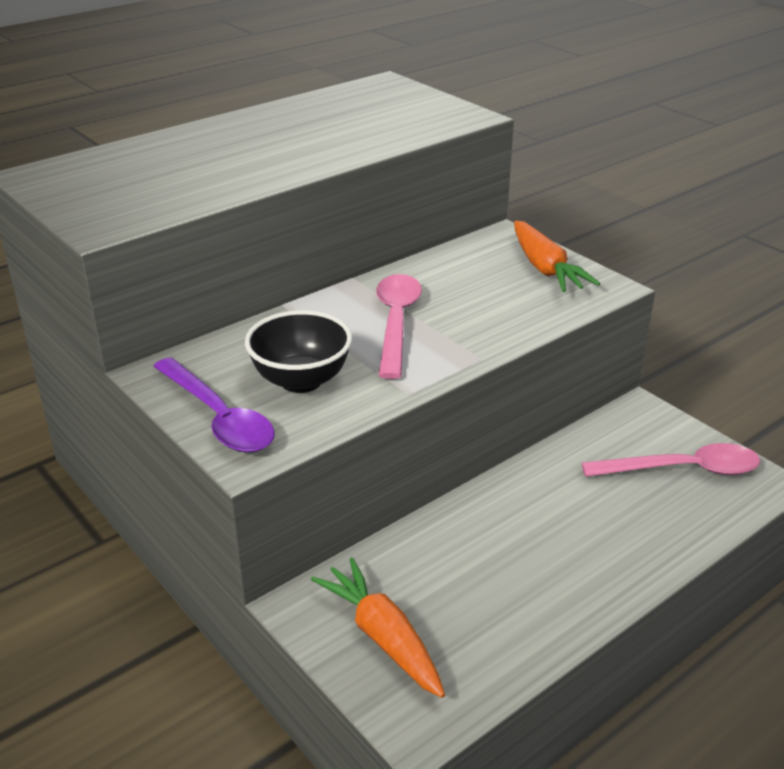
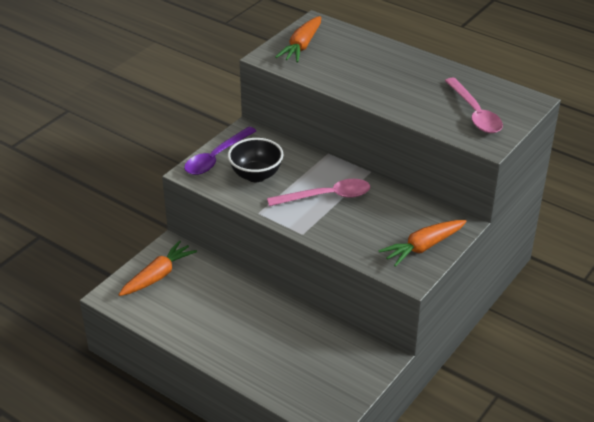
camera: 75 degrees right, 5 degrees up
(100, 194) = (301, 46): none -> orange carrot
(682, 470) = (326, 379): pink spoon -> pink spoon (475, 113)

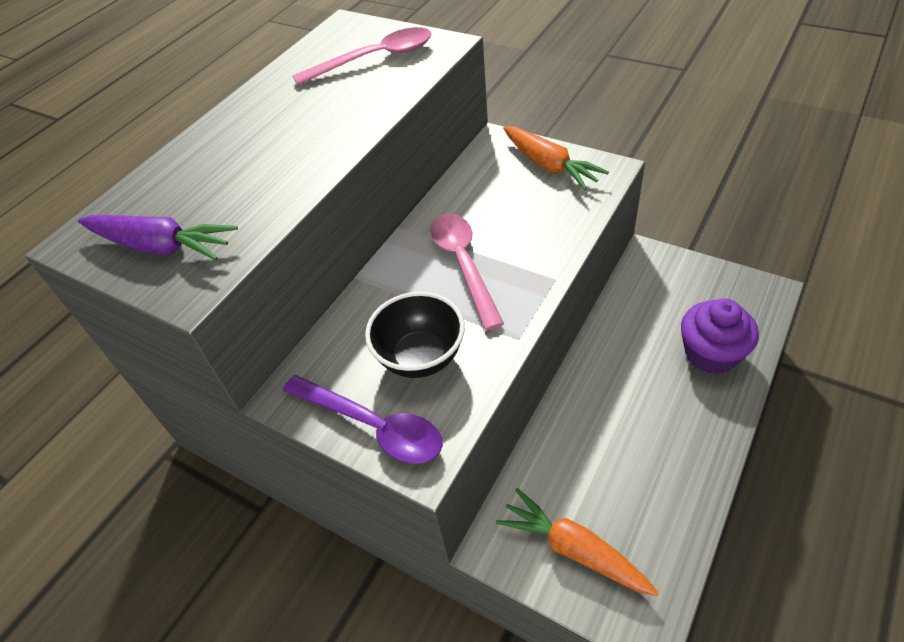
camera: 90 degrees left, 10 degrees up
(276, 368) = (711, 354): none -> purple cupcake
(301, 46) = (161, 246): orange carrot -> purple carrot

